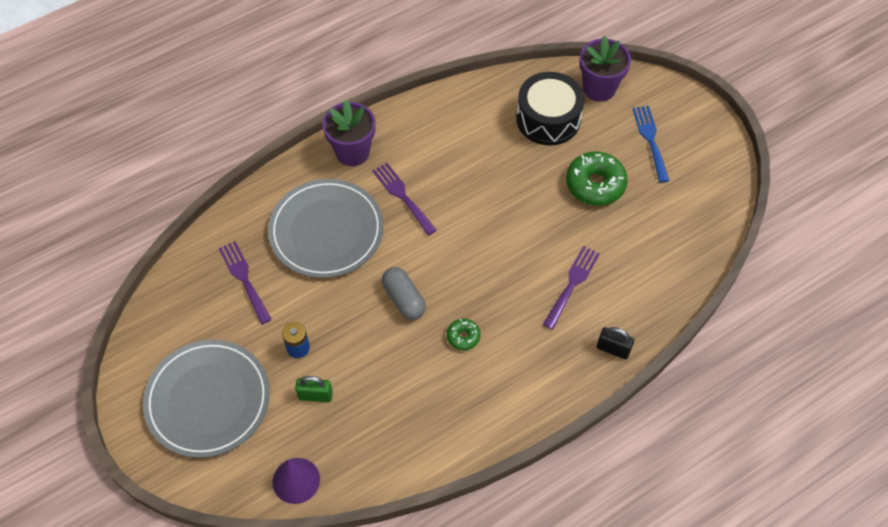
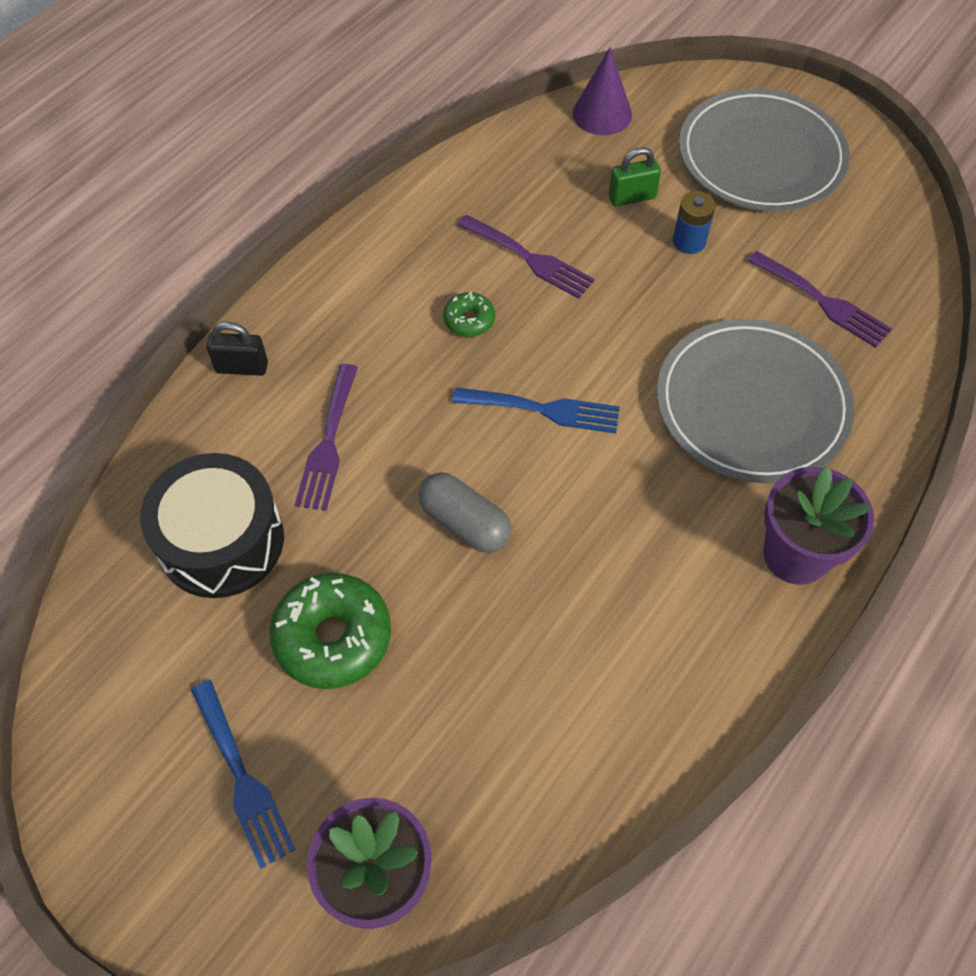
camera: 160 degrees right, 0 degrees up
(402, 196) = (665, 501): purple fork -> purple fork (530, 259)
(404, 299) = (579, 343): grey capsule -> grey capsule (464, 523)
(443, 265) = (544, 410): none -> blue fork
(548, 119) = (465, 757): black drum -> black drum (221, 541)

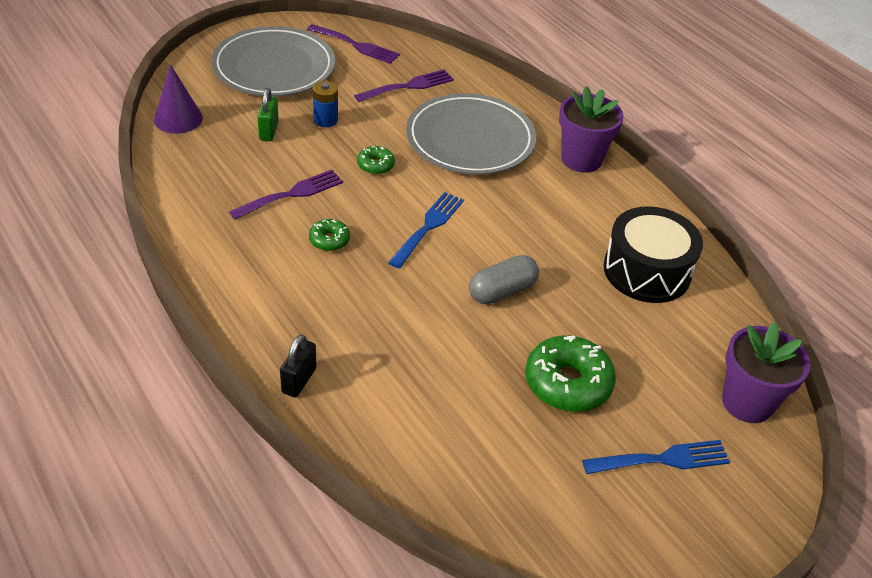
camera: 75 degrees left, 15 degrees down
(221, 541) = (462, 430): black drum -> black drum (647, 271)
(328, 443) = (401, 345): purple fork -> purple fork (356, 45)
(631, 320) = (375, 165): none -> green donut

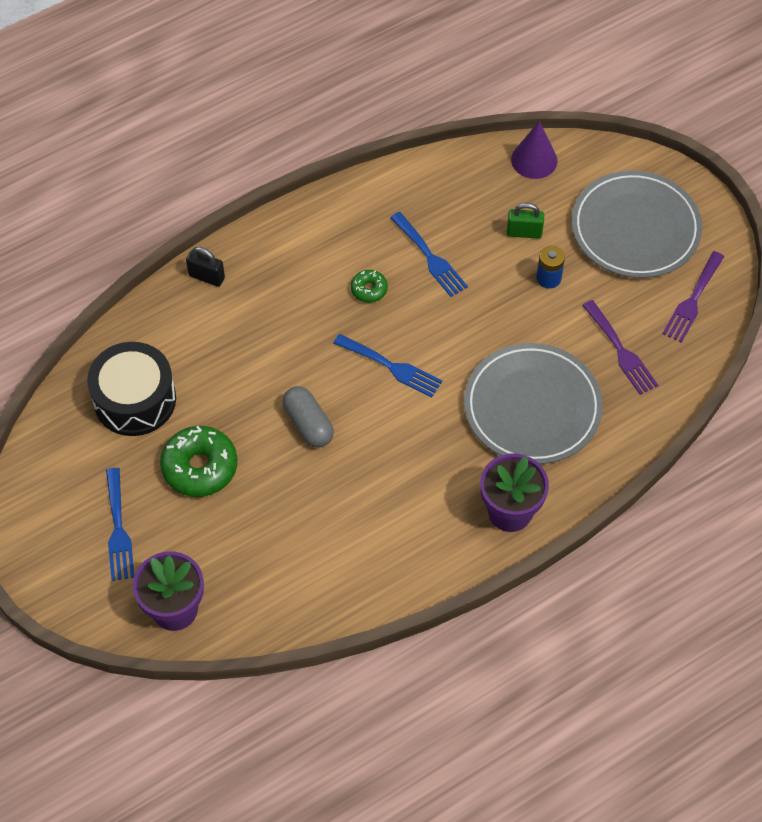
camera: 95 degrees right, 15 degrees up
(291, 194) = (430, 257): purple fork -> blue fork
(375, 165) = (480, 323): green donut -> none
(647, 271) = (339, 551): black drum -> black drum (135, 400)

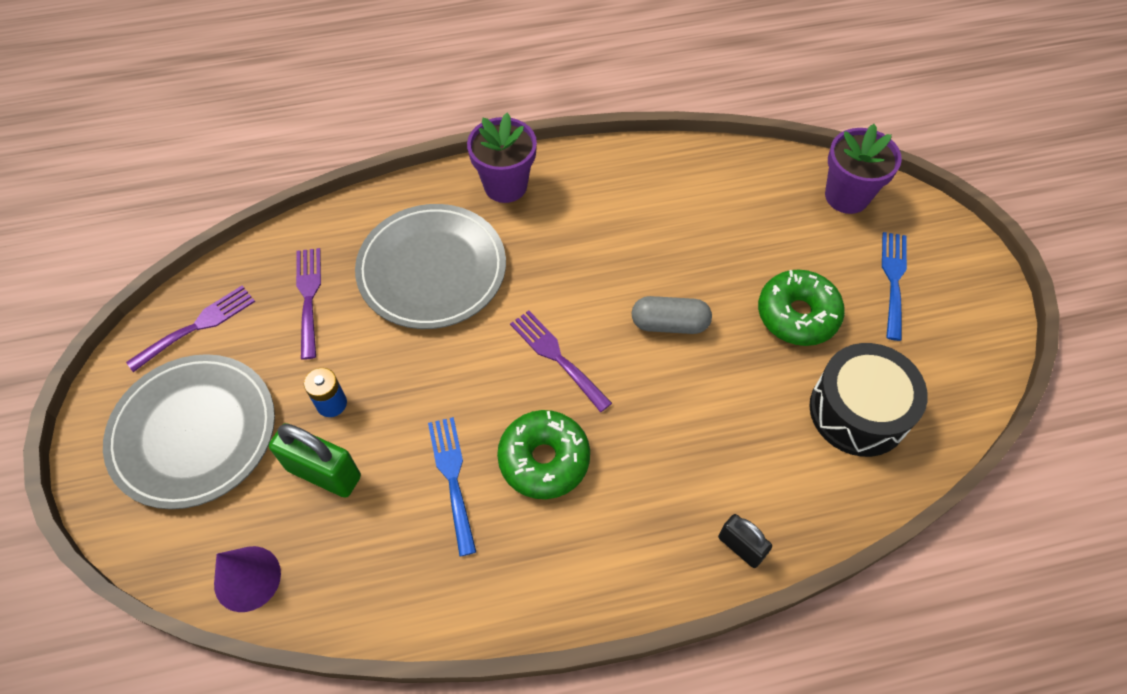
camera: 160 degrees left, 0 degrees up
(308, 424) = (669, 324): grey capsule -> grey capsule turned 75 degrees counterclockwise
(369, 289) = (544, 459): green donut -> green donut, size x1.95
(392, 367) = (556, 357): blue fork -> purple fork
(524, 232) = (324, 473): green padlock -> green padlock, size x1.64

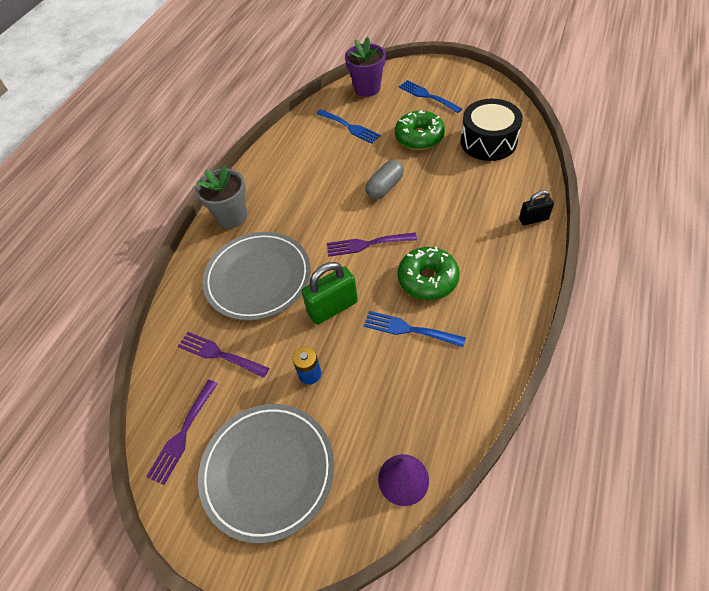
camera: 50 degrees left, 5 degrees down
(197, 326) = (182, 434): purple fork -> purple fork turned 150 degrees counterclockwise
(324, 473) = (357, 399): green padlock -> green padlock (333, 308)
(505, 185) = (232, 217): purple flower pot -> grey flower pot
(751, 219) = (350, 127): none -> blue fork

